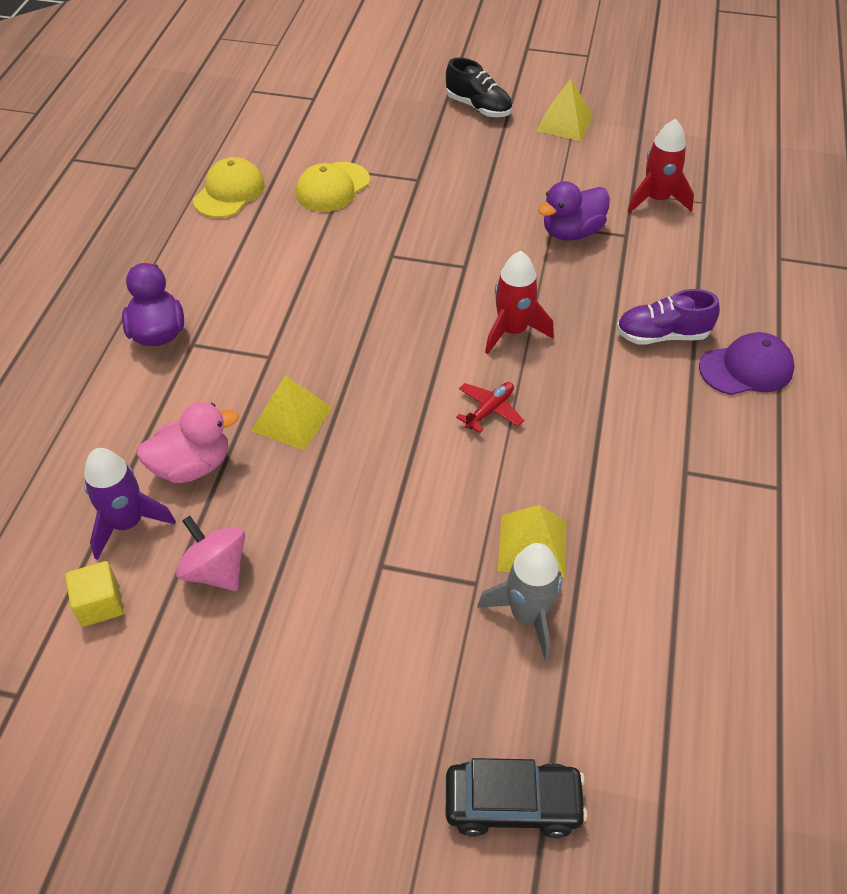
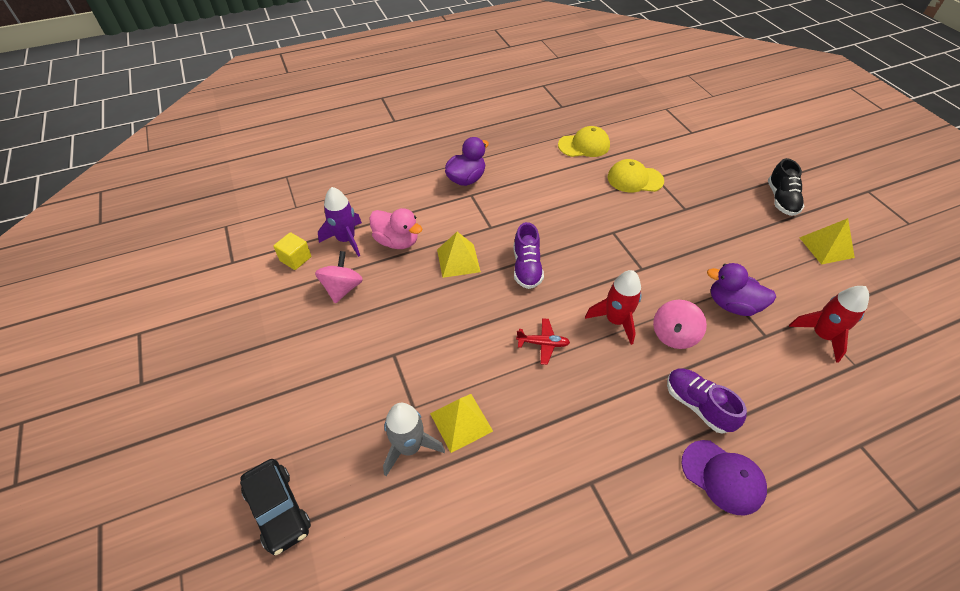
camera: 55 degrees right, 0 degrees up
(368, 360) = (526, 267): none -> purple shoe
(569, 298) = (673, 335): none -> pink spinning top

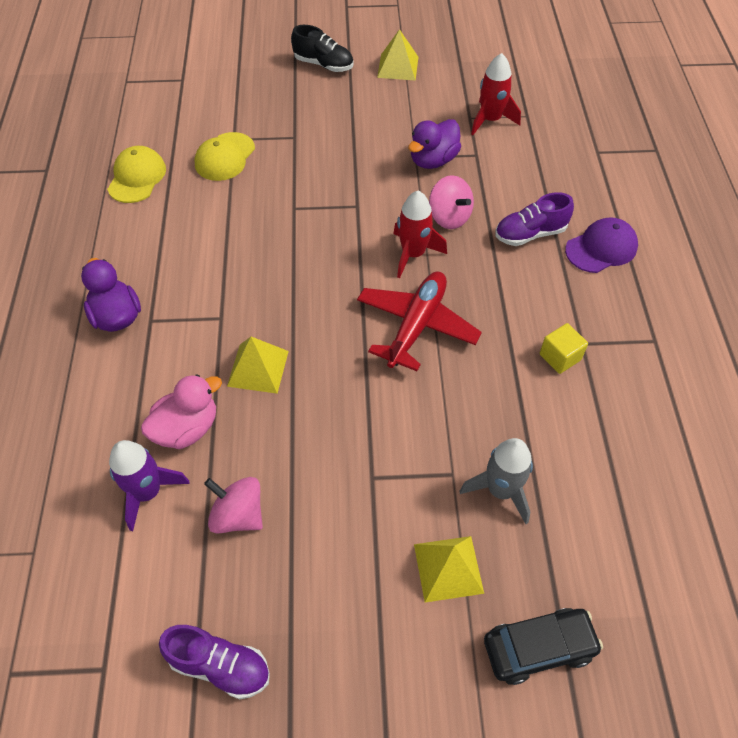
camera: 70 degrees left, 5 degrees up
(295, 259) = (148, 569): yellow cube -> yellow cube (560, 357)
(461, 422) = (486, 431): yellow pyramid -> yellow pyramid (448, 568)
(526, 267) = (305, 304): purple shoe -> purple shoe (220, 666)
(543, 344) = (416, 325): red plane -> red plane, size x2.04

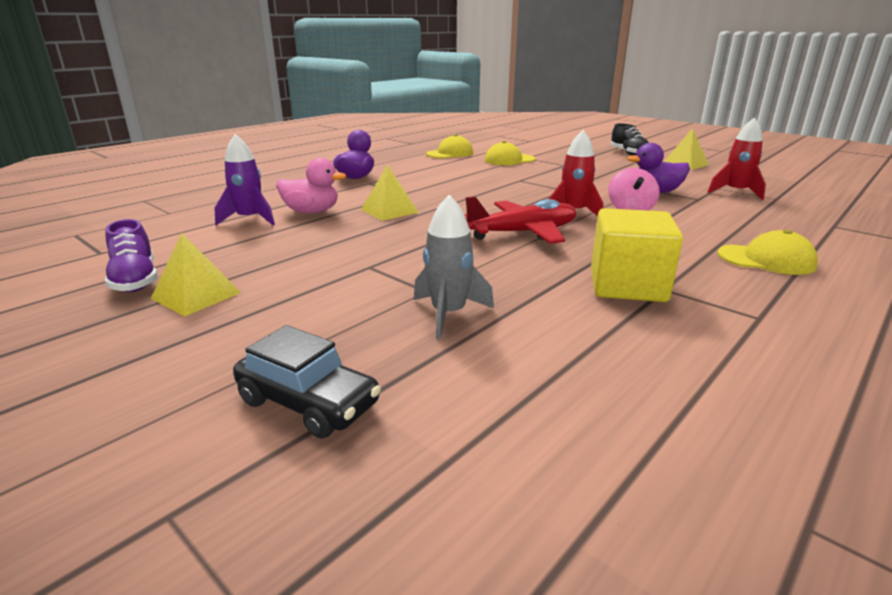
camera: 45 degrees right, 30 degrees down
(238, 515) = (269, 243): pink spinning top -> none
(448, 568) = (333, 323): yellow pyramid -> yellow pyramid (196, 295)
(530, 234) = (695, 234): purple shoe -> none
(560, 357) = (627, 285): yellow cube -> yellow cube, size x1.92
(601, 248) = (766, 260): purple cap -> yellow cap

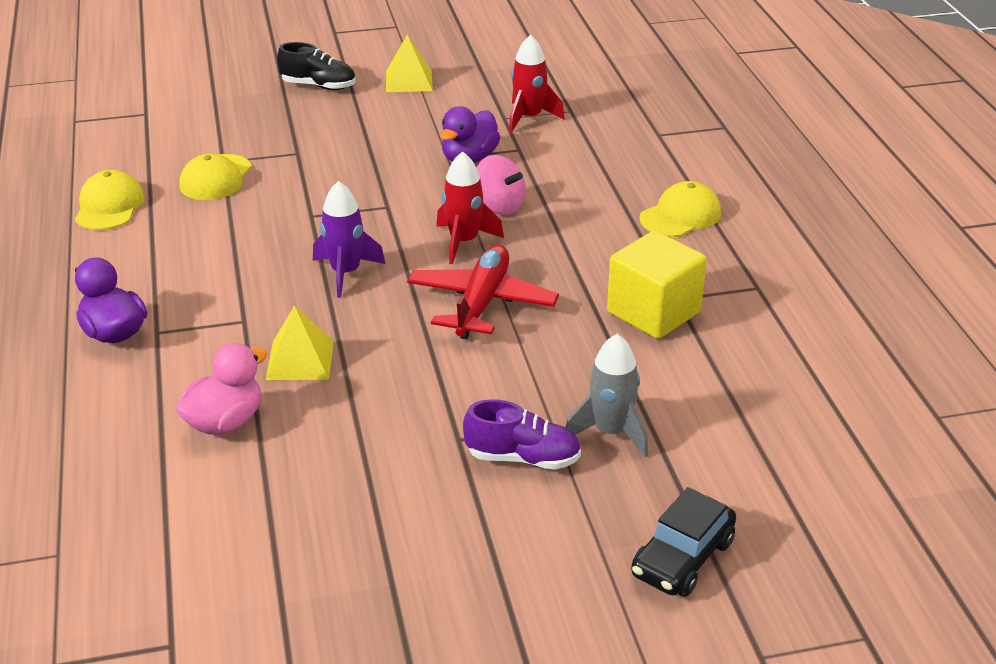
camera: 55 degrees left, 10 degrees up
(135, 280) = (314, 623): purple shoe -> purple shoe (523, 458)
(196, 295) = (410, 581): yellow pyramid -> none
(249, 219) = (190, 483): purple rocket -> purple rocket (345, 273)
(308, 402) = (682, 558): black car -> black car turned 150 degrees clockwise

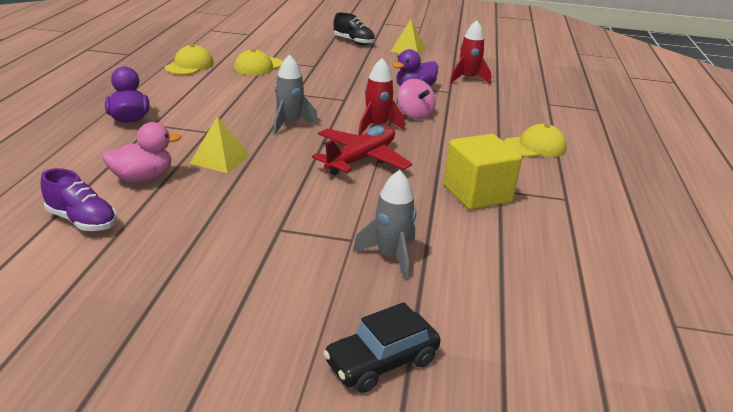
camera: 20 degrees right, 5 degrees down
(345, 273) = (289, 124): purple rocket -> grey rocket
(523, 458) = (313, 254): purple shoe -> purple shoe (82, 220)

